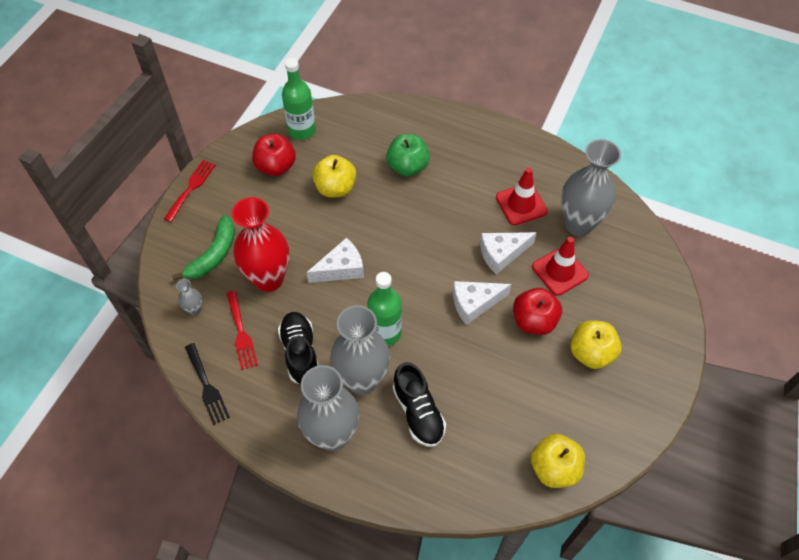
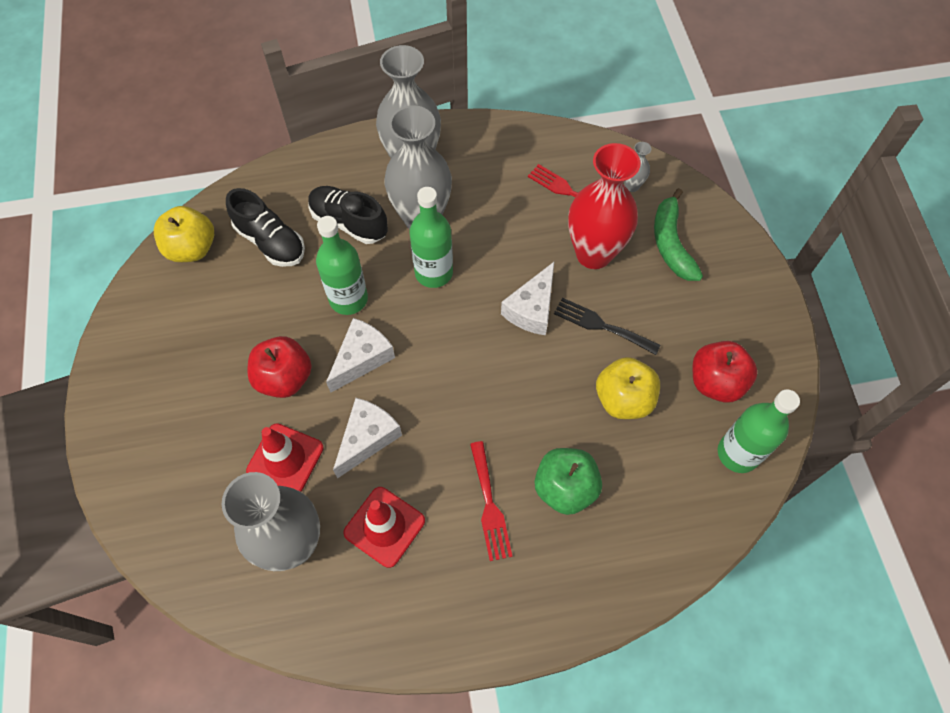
camera: 145 degrees right, 5 degrees up
(191, 188) = (774, 296): red fork -> red fork (489, 506)
(207, 387) = (553, 136): black fork -> black fork (601, 325)
(300, 353) = (499, 208): black shoe -> black shoe (271, 242)
(457, 350) = (348, 299): none -> green bottle
(591, 353) = (203, 380): yellow apple -> none

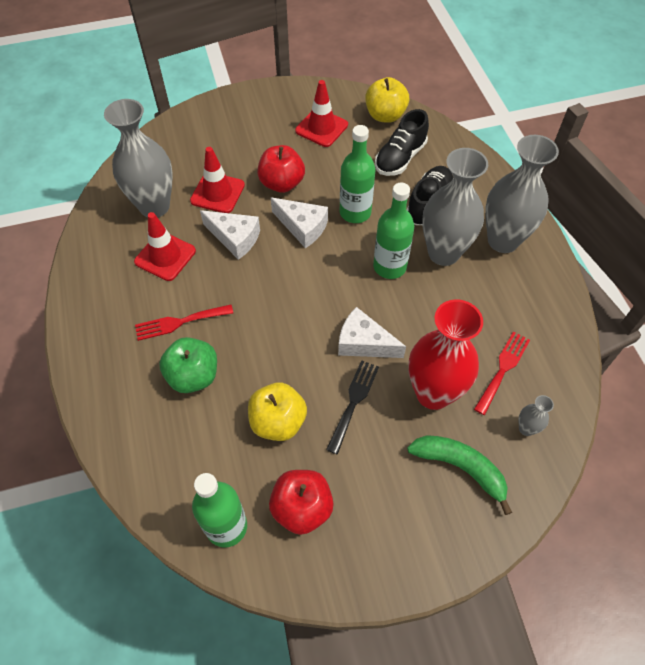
camera: 85 degrees right, 5 degrees down
(195, 324) = (321, 128): none -> red traffic cone
(671, 243) = (460, 468): green banana -> green banana turned 45 degrees clockwise

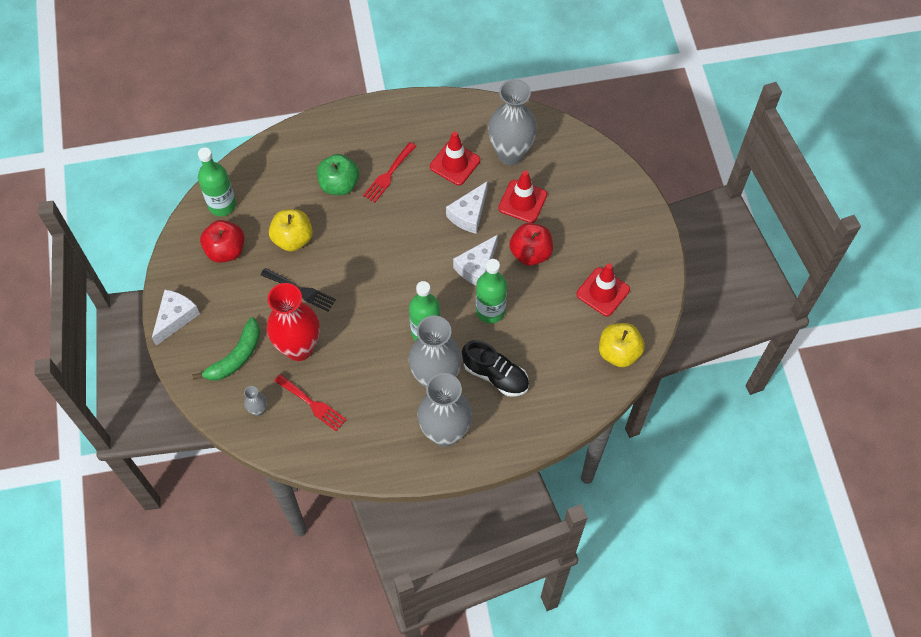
camera: 95 degrees right, 5 degrees up
(179, 322) = (388, 175): red fork -> red fork turned 135 degrees counterclockwise
(364, 343) = (351, 303): white cheese -> white cheese (175, 318)
(400, 158) = (557, 358): black shoe -> none

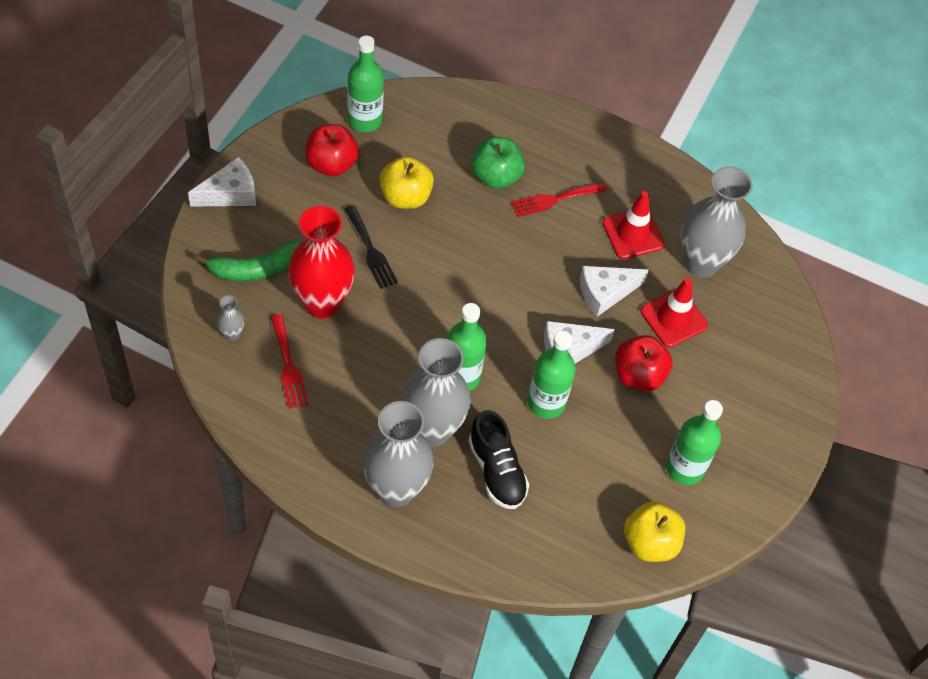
camera: 30 degrees right, 5 degrees down
(603, 292) = (684, 468): red traffic cone -> green bottle

